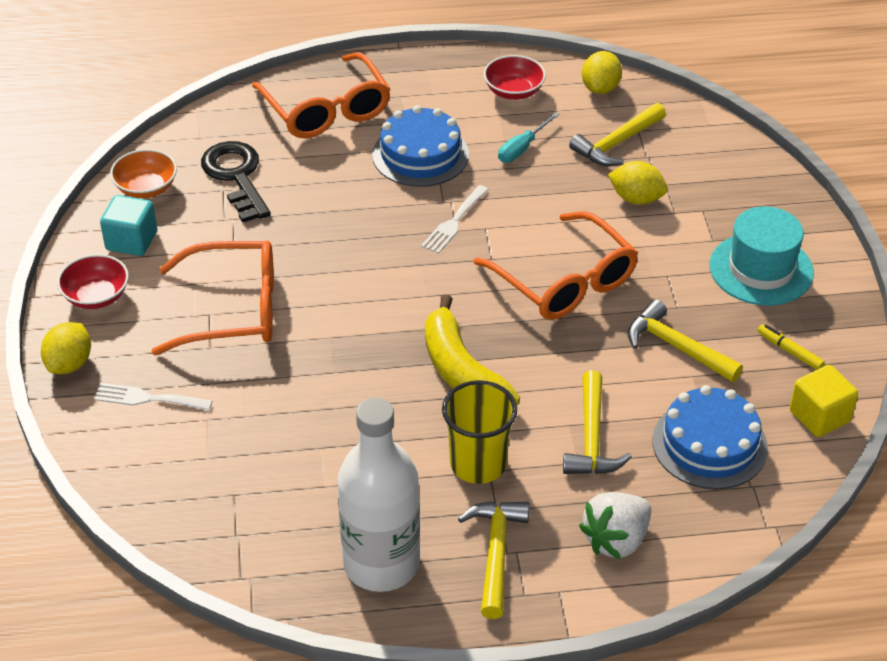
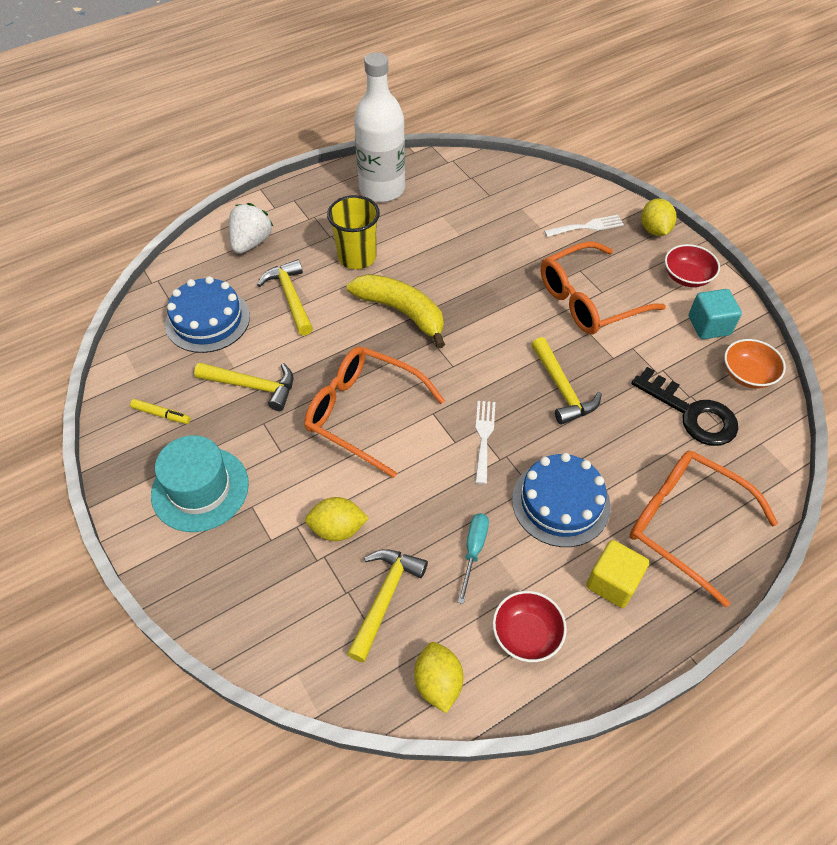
camera: 155 degrees right, 10 degrees up
(495, 554) = (320, 213): yellow hammer -> yellow hammer (562, 389)
(819, 416) = (130, 368): yellow cube -> yellow cube (612, 582)

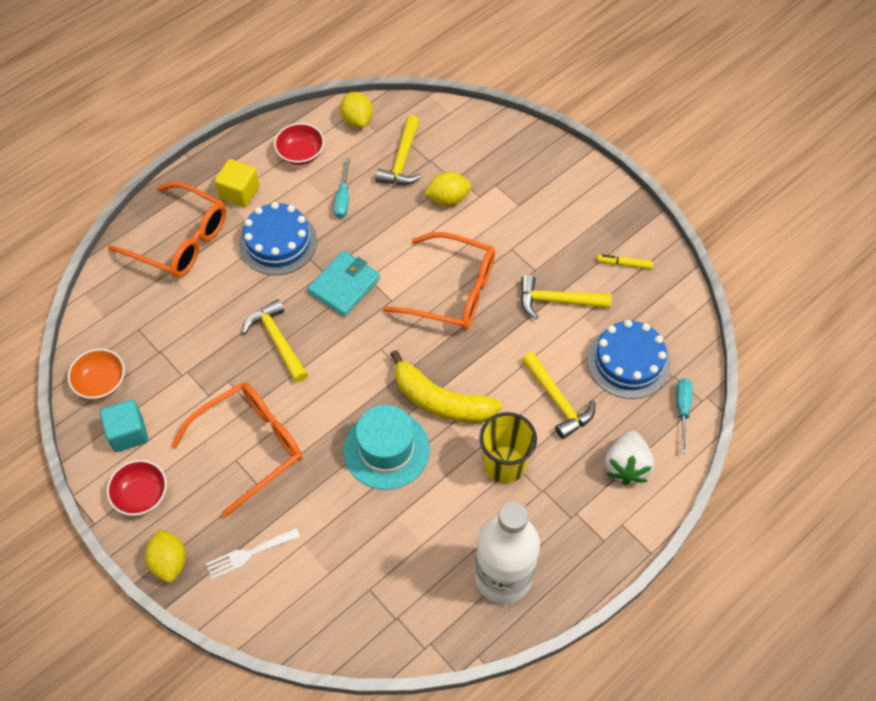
camera: 170 degrees right, 5 degrees up
(179, 275) = (682, 410): none -> turquoise screwdriver
(200, 489) = (563, 211): turquoise hat -> turquoise hat (386, 449)
(484, 437) = (344, 285): white fork -> turquoise wallet
(692, 413) = (160, 334): black key -> none

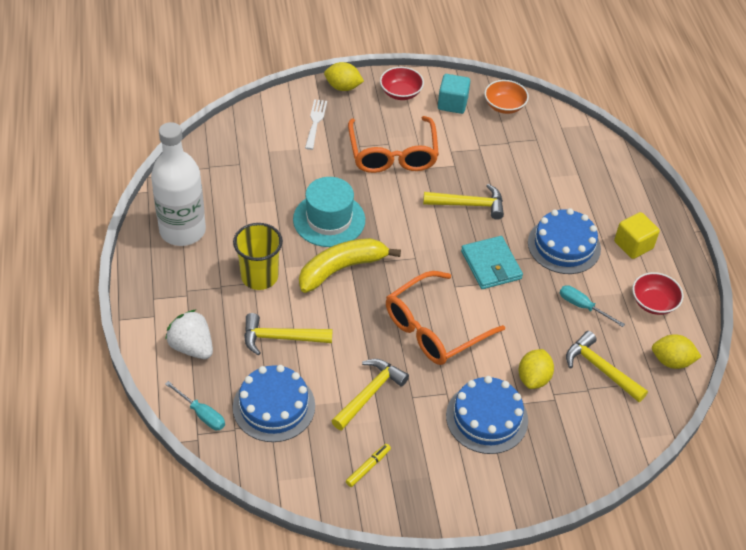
camera: 120 degrees right, 10 degrees down
(179, 240) = (606, 191): orange glasses -> none
(512, 211) = (487, 418): none -> blue cake

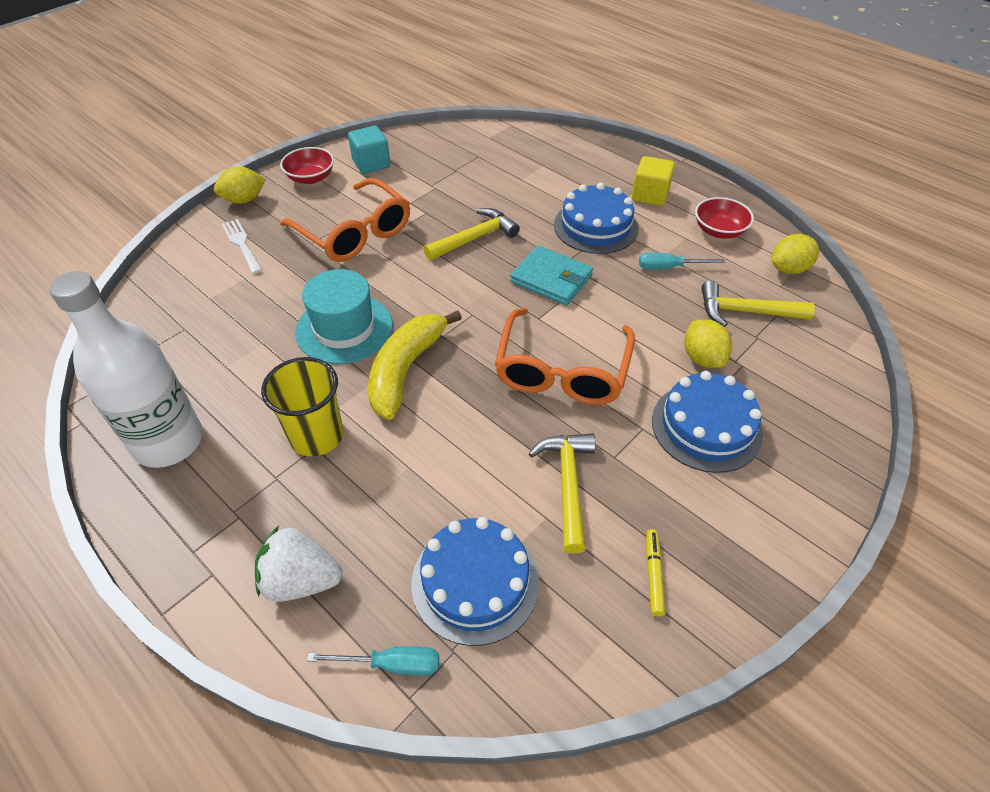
camera: 35 degrees left, 0 degrees up
(281, 338) = (407, 490): yellow hammer -> none
(504, 106) = (422, 144): orange bowl -> none

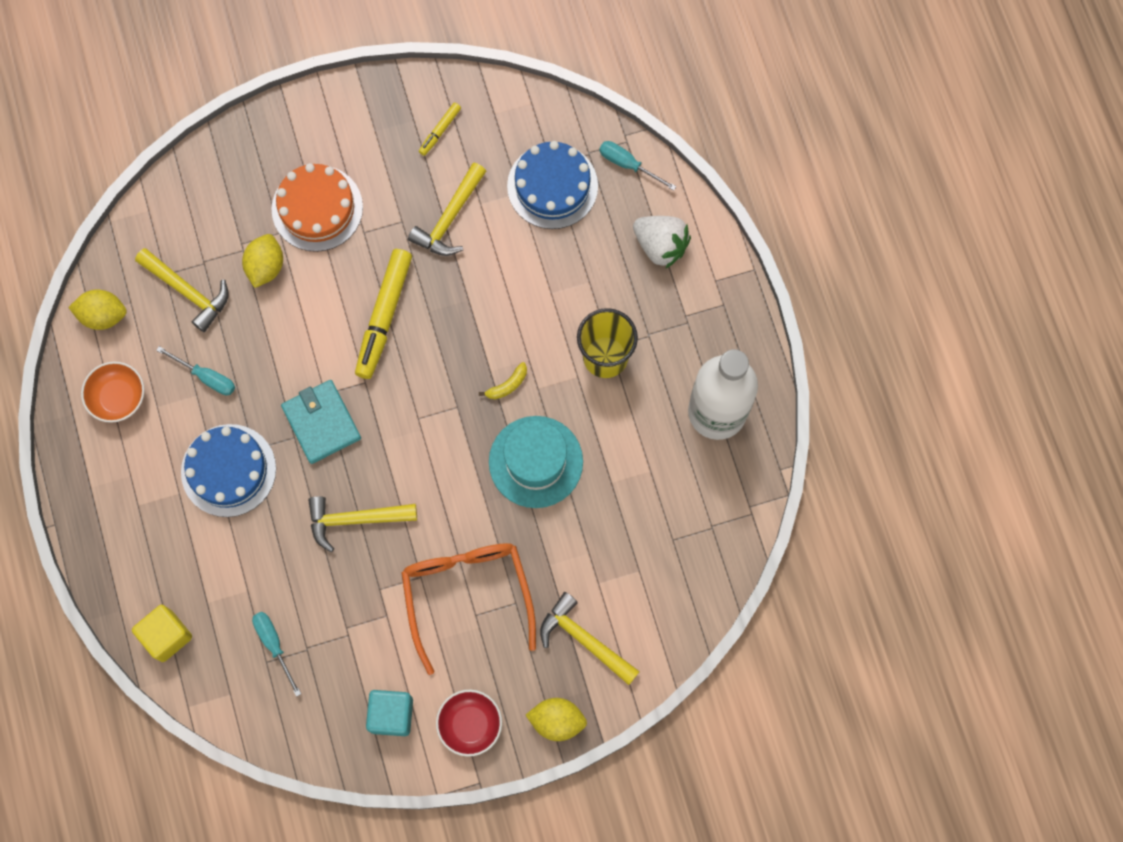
camera: 150 degrees left, 25 degrees up
(241, 244) = (584, 640): white fork -> yellow hammer
(406, 370) = (507, 385): yellow banana -> yellow banana, size x0.41
(479, 164) = (274, 644): none -> turquoise screwdriver
(562, 370) = (384, 316): orange glasses -> yellow marker
(650, 195) = (137, 486): yellow cube -> yellow cube (166, 636)
(706, 427) = (317, 208): blue cake -> orange cake
(719, 231) = (118, 397): red bowl -> orange bowl

